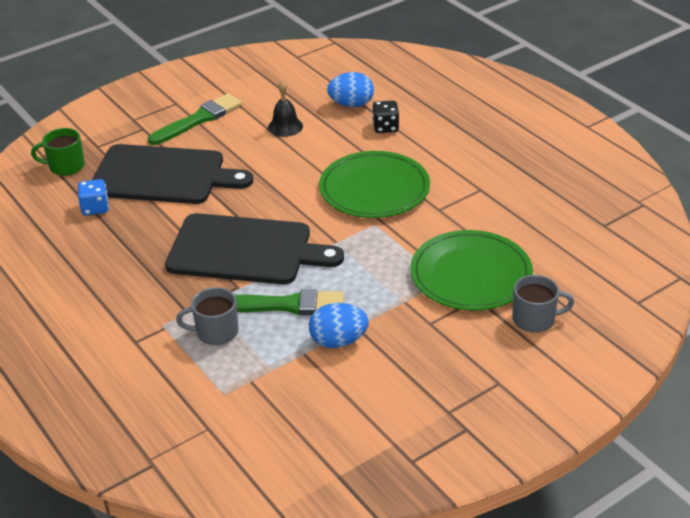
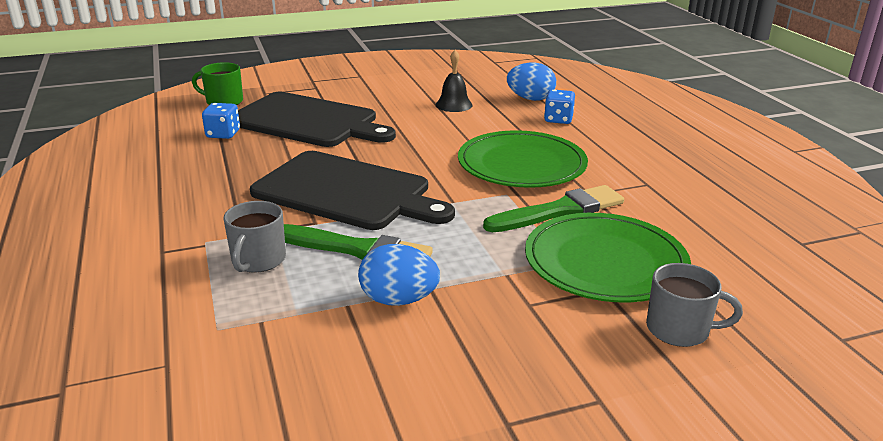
camera: 15 degrees right, 10 degrees down
(198, 119) = (372, 89): green brush -> green brush (559, 211)
(216, 332) = (258, 260): grey mug -> grey mug turned 90 degrees counterclockwise
(385, 127) = (558, 119): black dice -> blue dice

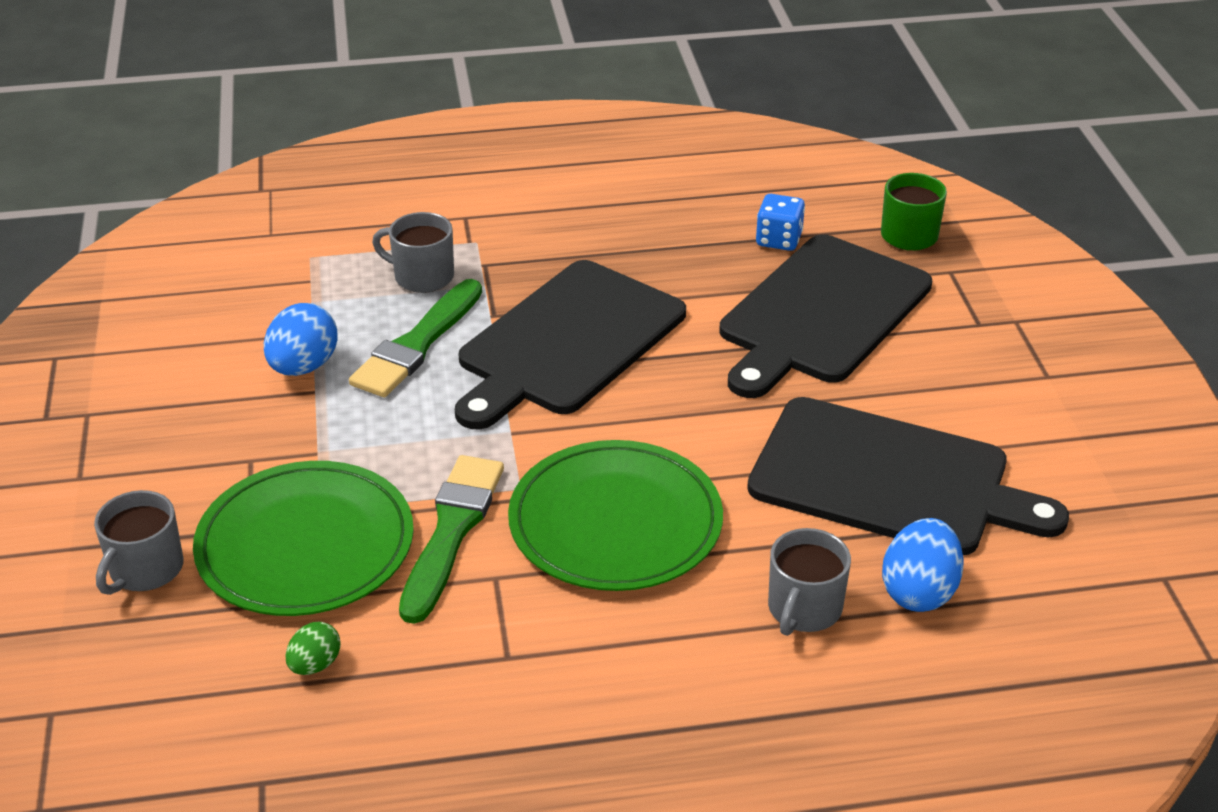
camera: 100 degrees right, 10 degrees up
(454, 105) = (888, 479): black bell -> black cutting board
(558, 119) = (803, 609): blue dice -> grey mug
(559, 211) = (451, 531): green brush -> green brush turned 150 degrees counterclockwise
(704, 240) = (315, 664): none -> green egg

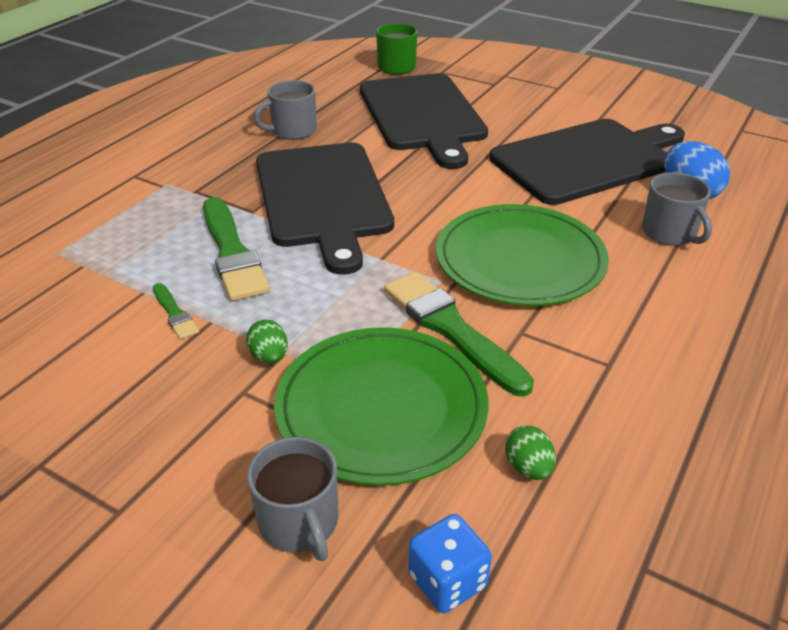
camera: 50 degrees left, 0 degrees up
(303, 367) = (174, 314): blue egg -> green brush
(304, 448) = (269, 357): none -> green egg
(422, 276) = (164, 218): grey mug -> grey mug (293, 131)
(778, 240) = (340, 97): blue dice -> blue dice (447, 580)

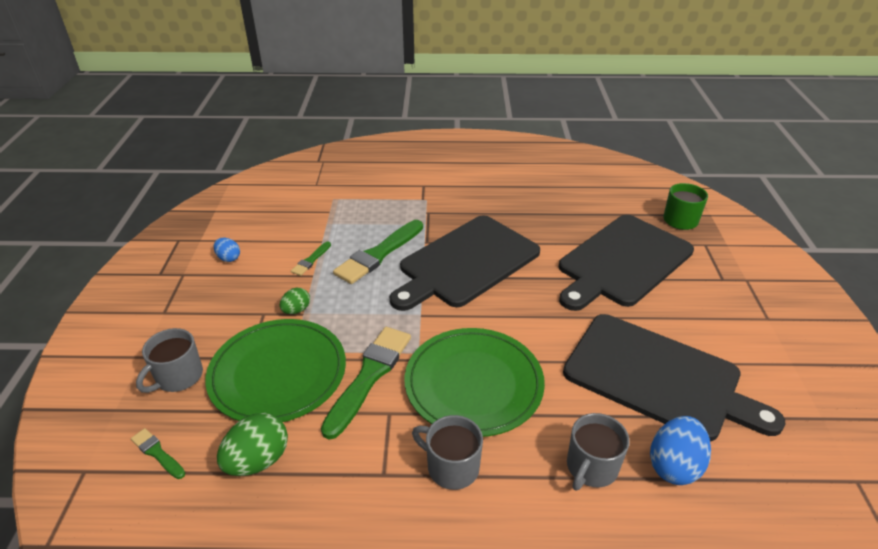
camera: 60 degrees right, 0 degrees up
(63, 397) = (228, 258): none -> blue egg
(293, 131) = (533, 215): grey mug -> grey mug (451, 467)
(447, 580) = (157, 453): blue dice -> green brush
(528, 467) = (258, 460): green egg -> green egg, size x1.72

